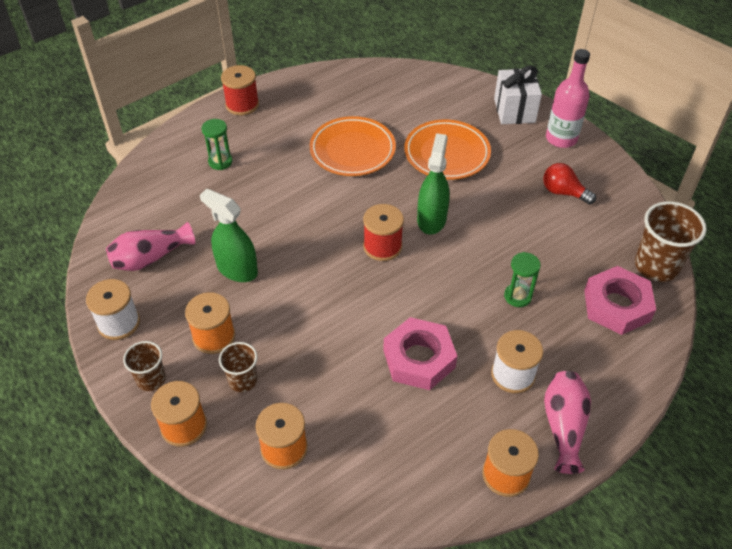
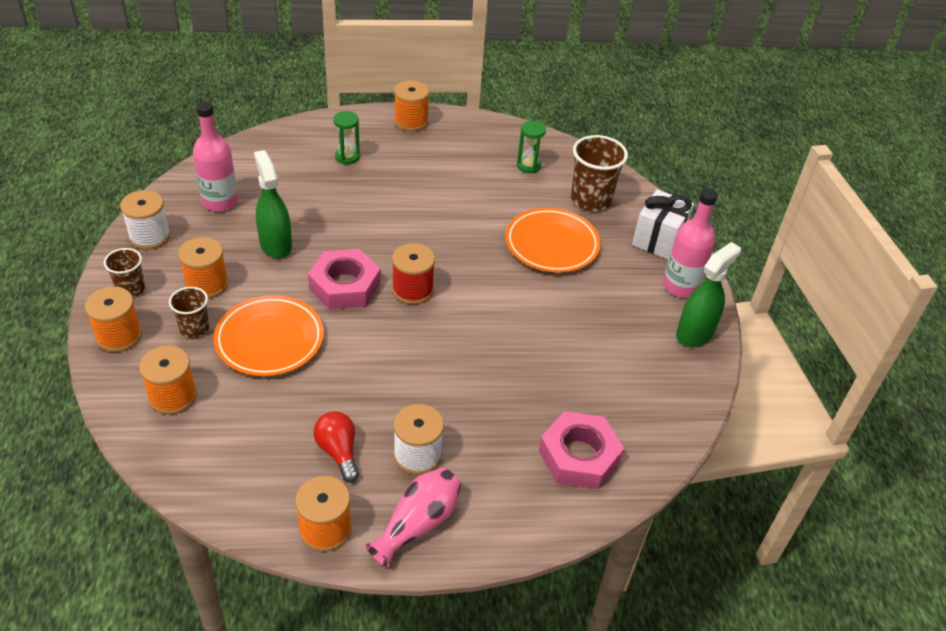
camera: 30 degrees right, 5 degrees down
(150, 258) = (220, 202): pink vase -> pink bottle
(242, 104) = (411, 121): red spool -> orange spool
(352, 150) = (468, 201): orange plate -> orange plate (270, 340)
(419, 359) = (349, 394): pink nut -> pink nut (345, 285)
(431, 219) = (479, 291): green spray bottle -> green spray bottle (695, 333)
(517, 296) = (491, 395): green hourglass -> green hourglass (528, 166)
(563, 192) = (631, 333): red light bulb -> red light bulb (338, 452)
(656, 266) = (658, 445): brown cup -> brown cup (591, 199)

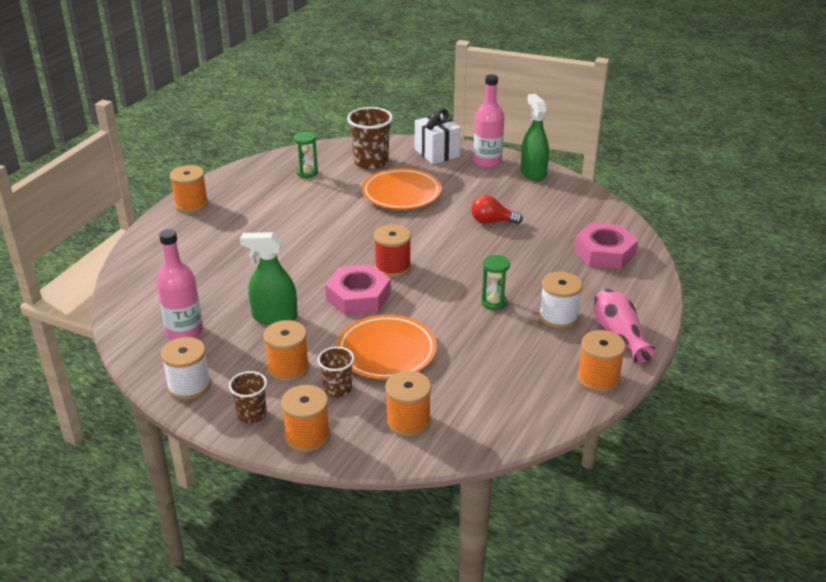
camera: 55 degrees left, 10 degrees down
(338, 452) = (530, 351): red light bulb -> red light bulb (492, 222)
(347, 157) = (201, 248): green hourglass -> green hourglass (494, 302)

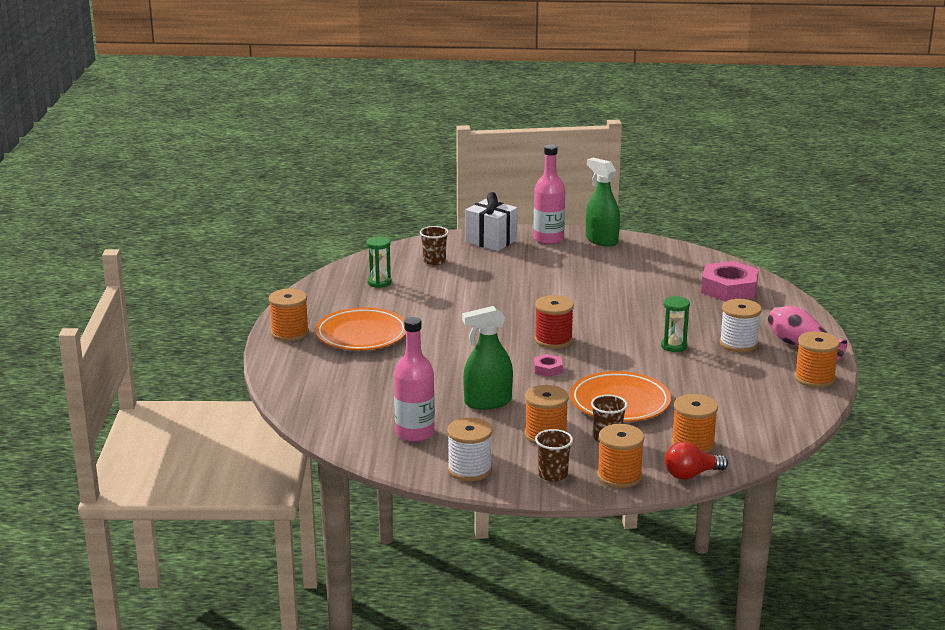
camera: 25 degrees left, 10 degrees down
(358, 296) = (548, 369): pink nut -> pink nut, size x0.47
(371, 162) = (434, 261): brown cup -> brown cup, size x0.58
(401, 193) = (495, 281): orange plate -> orange plate (361, 335)
(492, 222) = (606, 286): red light bulb -> red light bulb (691, 475)

